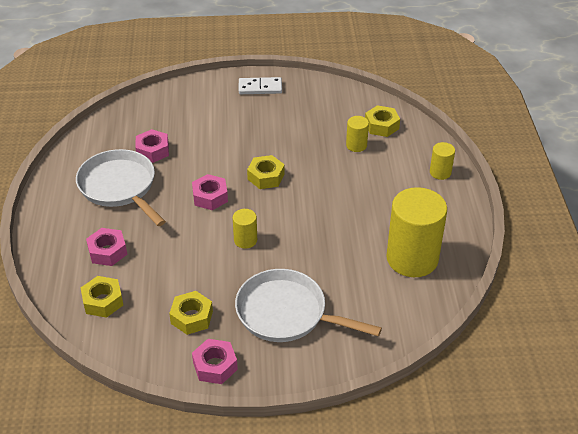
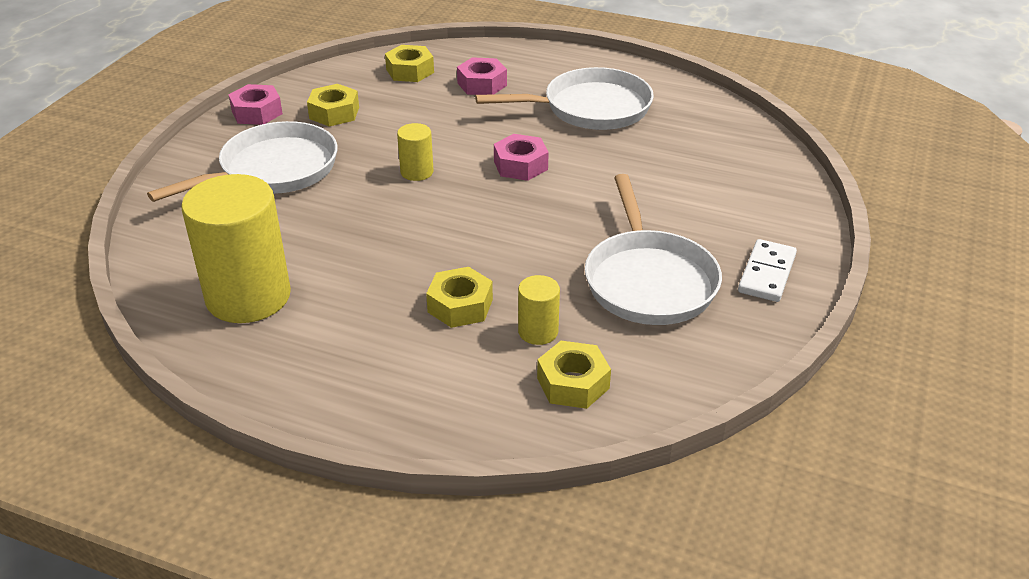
camera: 115 degrees right, 5 degrees down
(153, 151) = (651, 143): pink nut -> none
(266, 177) = (527, 219): yellow nut -> yellow nut (460, 305)
(291, 121) = (648, 280): none -> white pan
(440, 172) = (394, 407): yellow cylinder -> none

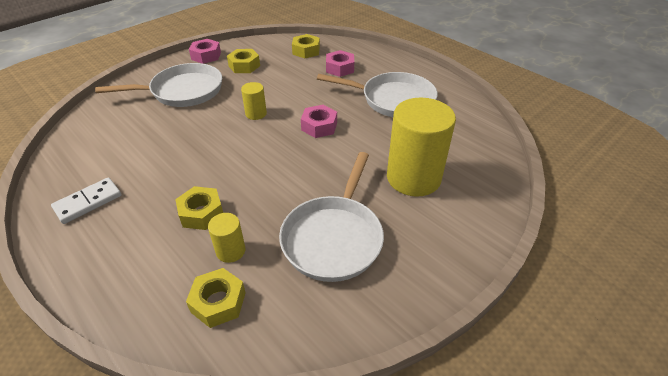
camera: 25 degrees right, 5 degrees up
(248, 297) = (98, 165): yellow cylinder -> yellow cylinder (413, 178)
(767, 274) = (424, 263): white domino -> white domino (88, 202)

